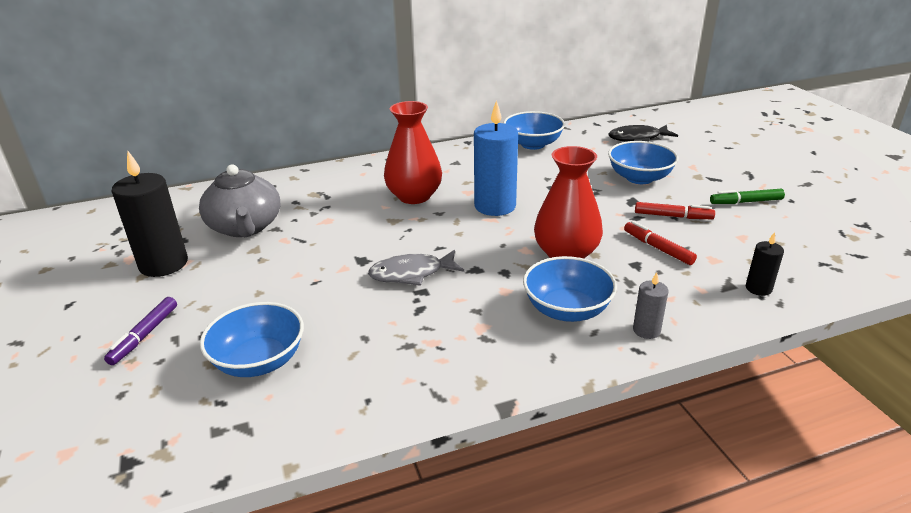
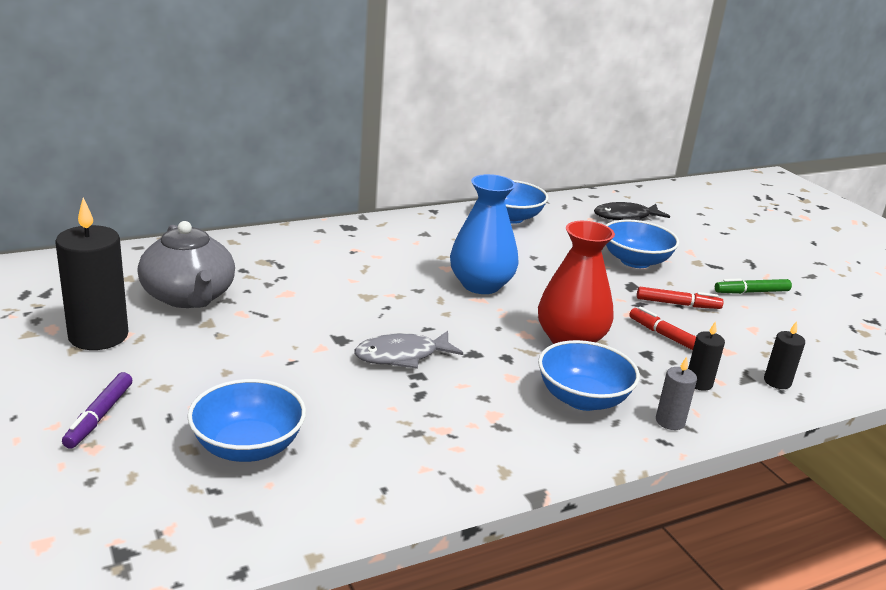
camera: 10 degrees left, 5 degrees down
(414, 196) = (385, 270): red vase -> none
(495, 206) = (481, 285): blue candle -> blue vase
(680, 292) = (698, 383): none -> black candle

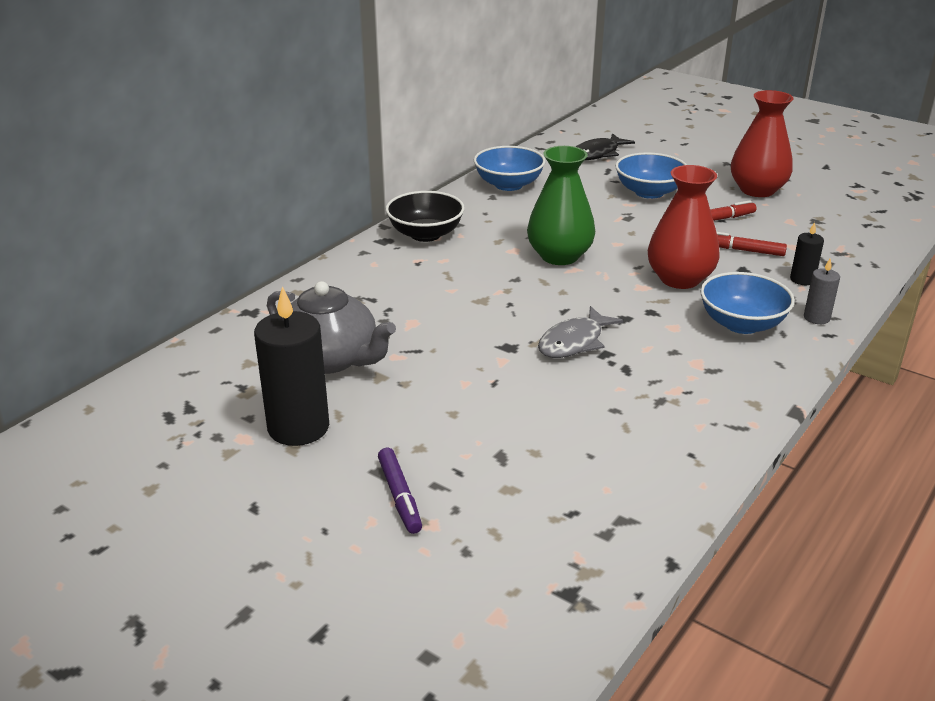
camera: 25 degrees left, 5 degrees up
(248, 446) = (553, 467): blue bowl -> none
(387, 232) = (425, 234): none -> black bowl
(481, 285) = (559, 256): blue vase -> green vase
(751, 292) = (757, 190): green marker -> red vase
(777, 382) = (849, 258): black candle -> none

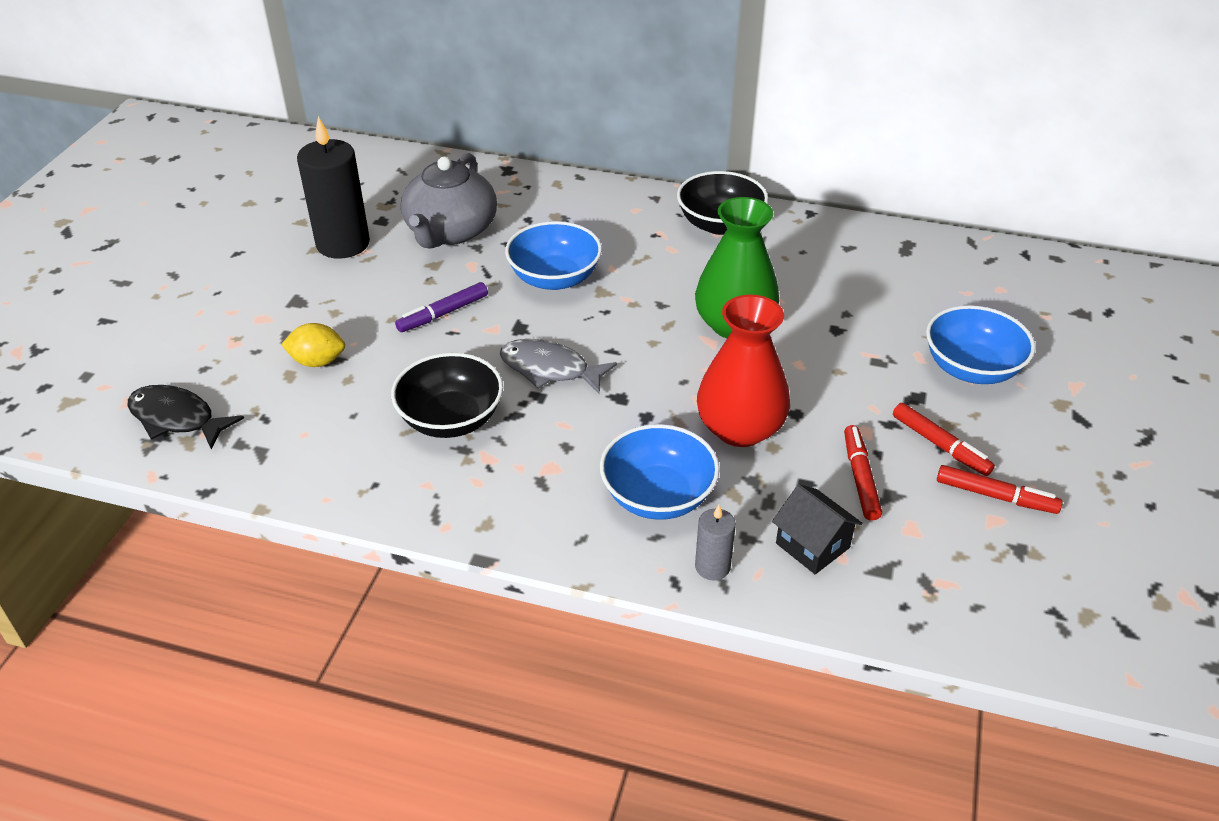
camera: 70 degrees right, 10 degrees up
(399, 496) = (265, 317): purple marker -> purple marker (443, 313)
(497, 467) = (318, 361): none -> yellow lemon
(508, 185) = (891, 252): blue bowl -> blue bowl (554, 278)
(598, 153) = (1056, 304): black fish -> black fish (177, 419)
(619, 401) = (451, 419): none -> black bowl
(757, 190) = (1075, 474): red vase -> none
(770, 215) = (995, 496): none -> red marker
(802, 279) = (812, 545): black candle -> black house

